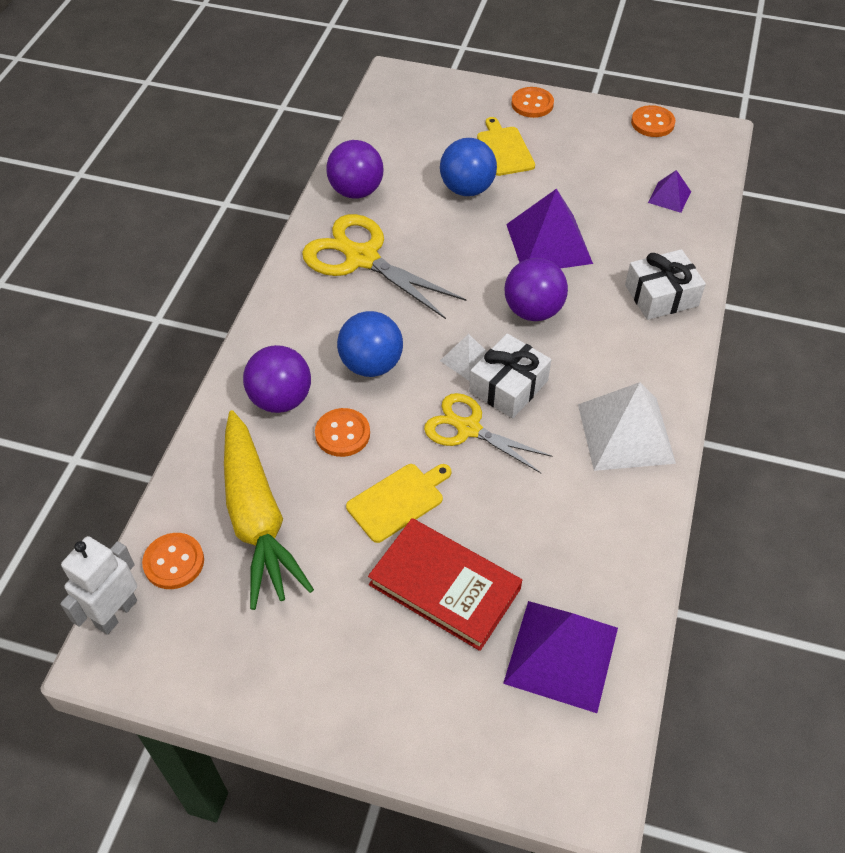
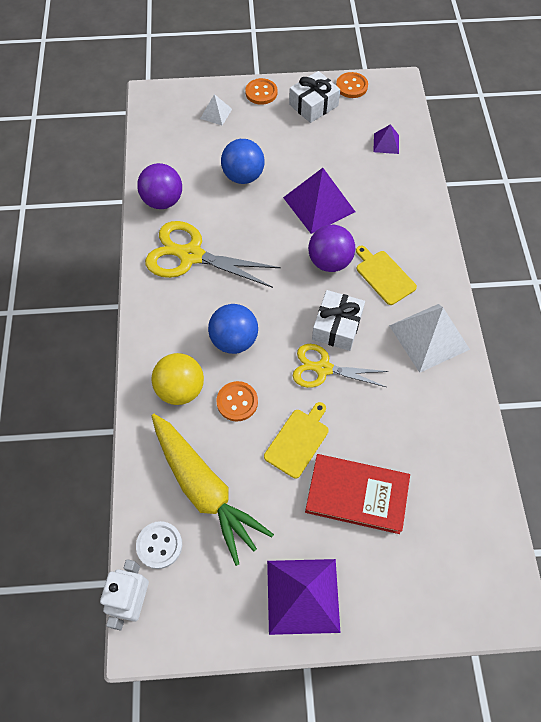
camera: 20 degrees left, 10 degrees up
(174, 562) = (159, 545): orange button -> white button
(281, 399) = (180, 389): purple ball -> yellow ball
(467, 359) = (300, 314): white pyramid -> white pyramid (216, 113)
(504, 149) = (257, 136): yellow cutting board -> yellow cutting board (384, 276)
(561, 655) = (452, 517): purple pyramid -> purple pyramid (302, 596)
(661, 295) = (411, 223): white gift -> white gift (313, 105)

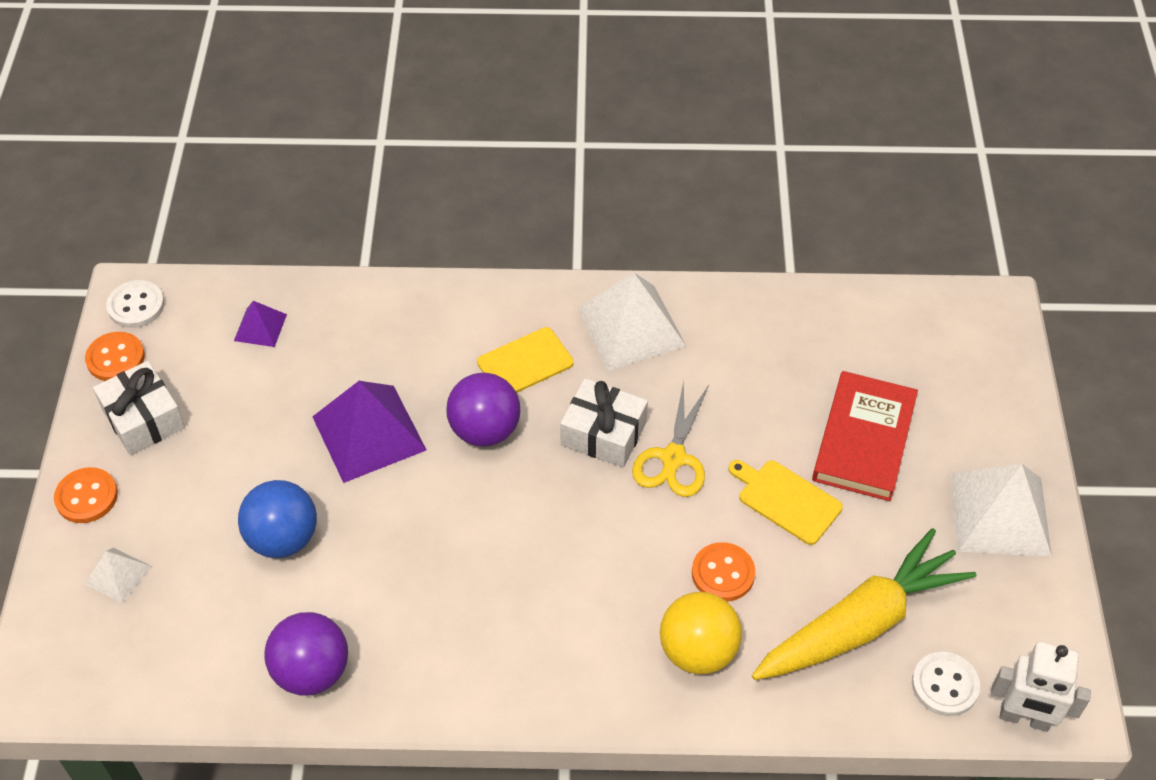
camera: 85 degrees left, 10 degrees down
(191, 256) = (443, 628): yellow scissors -> none
(234, 340) = (615, 571): blue ball -> none
(302, 596) = (1000, 514): purple pyramid -> white pyramid
(389, 87) = (136, 306): none -> white button

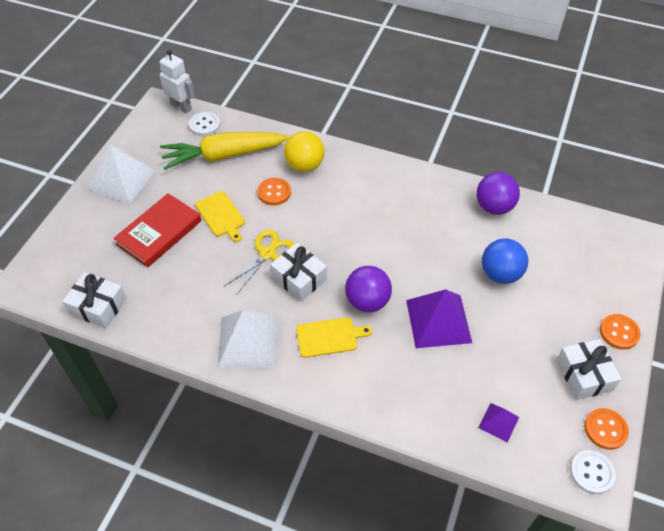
camera: 160 degrees left, 0 degrees up
(118, 575) = (597, 281): white pyramid -> none
(865, 309) = (98, 306): none -> white gift

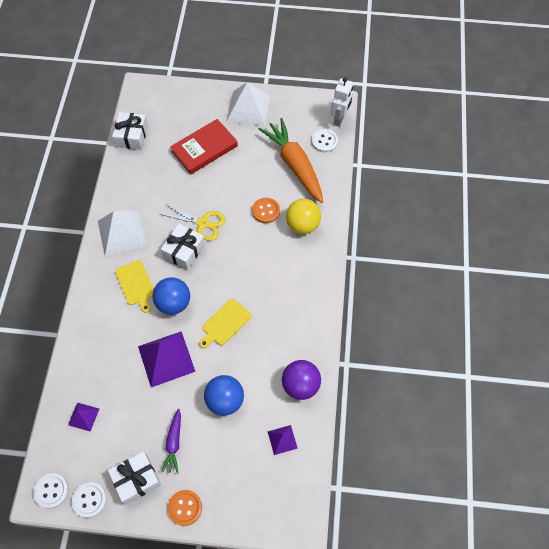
camera: 75 degrees right, 10 degrees up
(159, 232) = (204, 148): red book -> red book turned 60 degrees counterclockwise
(221, 215) = (231, 182): yellow cutting board -> yellow cutting board (225, 323)
(224, 155) = (295, 165): yellow carrot -> orange carrot
(367, 301) = (173, 303): purple ball -> blue ball
(544, 330) = (174, 443): none -> purple carrot
(551, 234) = (282, 439): none -> purple pyramid
(605, 429) = (89, 500): orange button -> white button

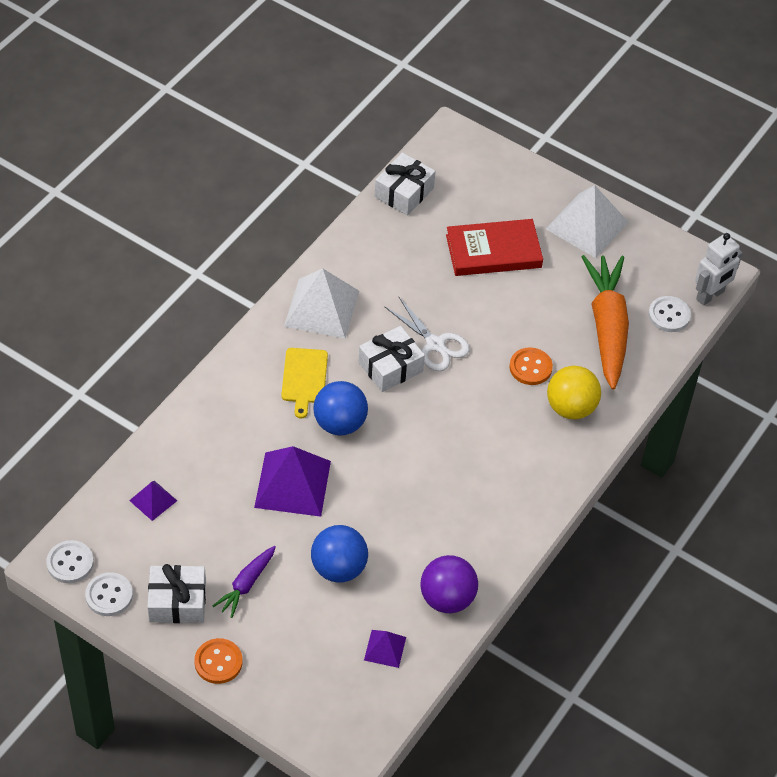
camera: 25 degrees right, 10 degrees down
(202, 223) = (435, 344): yellow scissors -> white scissors
(225, 323) = (392, 479): yellow cutting board -> none

